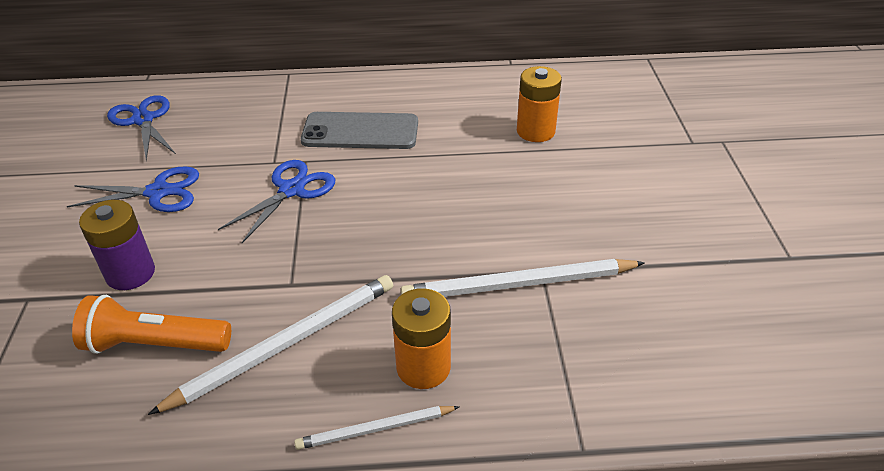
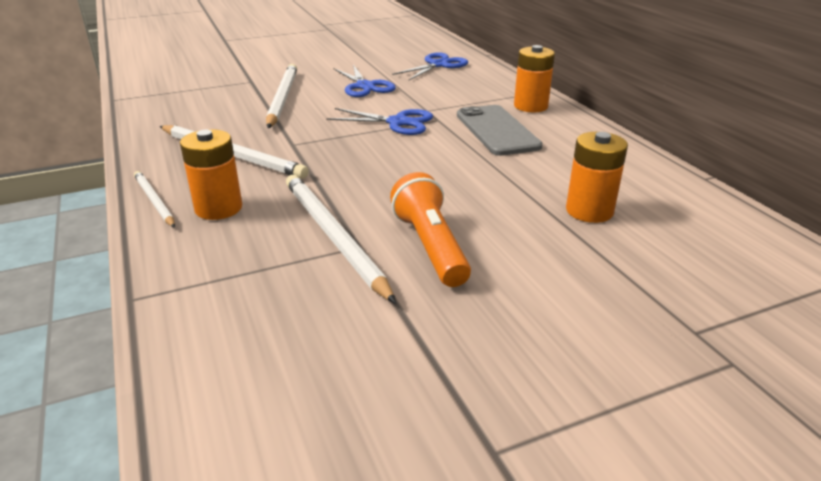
camera: 70 degrees right, 10 degrees down
(130, 273) = (282, 98): purple battery -> white pencil
(155, 344) = (222, 118): orange flashlight -> orange flashlight (430, 246)
(319, 95) = (530, 106): none -> orange battery

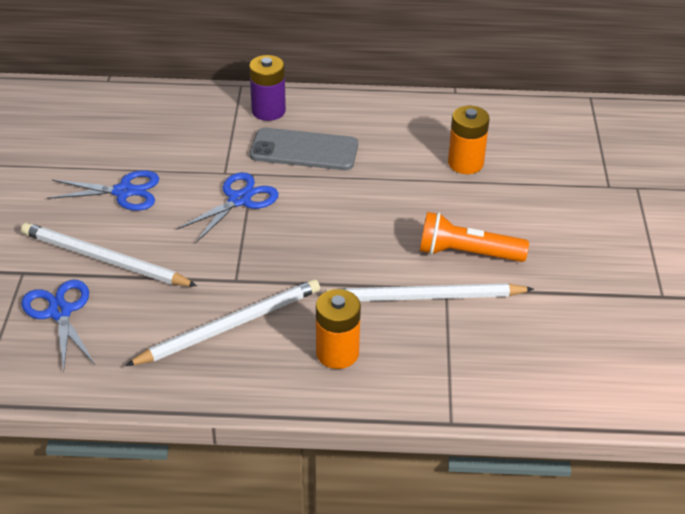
camera: 65 degrees left, 10 degrees up
(154, 201) = (295, 393): white pencil -> none
(438, 65) = (107, 122): blue scissors -> blue scissors (60, 312)
(530, 106) = (268, 111): orange battery -> purple battery

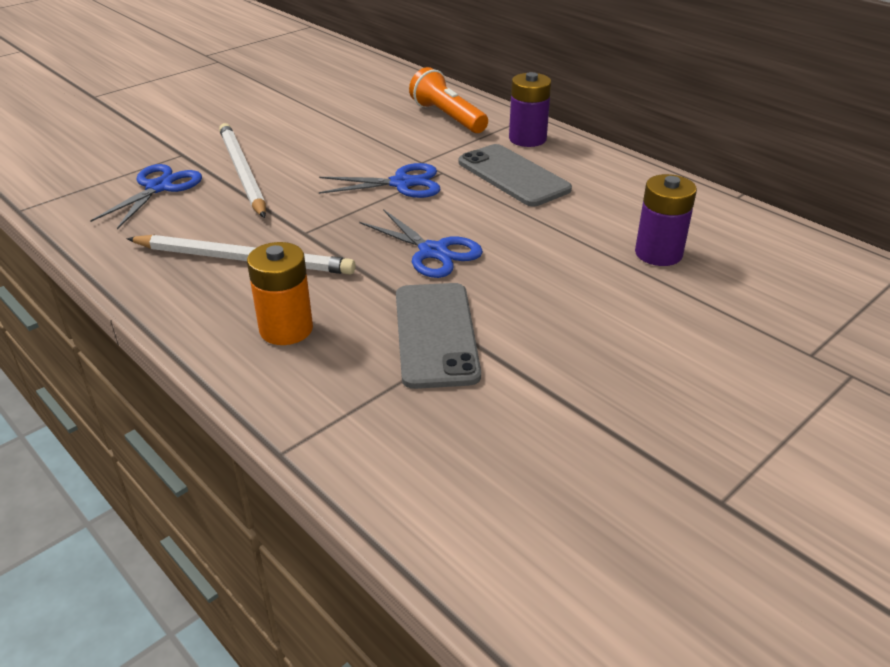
camera: 45 degrees right, 5 degrees down
(124, 192) = (328, 140): blue scissors -> blue scissors (433, 252)
(424, 297) = (436, 334): white pencil -> grey phone
(465, 163) = (658, 253): orange battery -> purple battery
(467, 253) = (539, 324): orange flashlight -> orange flashlight (448, 117)

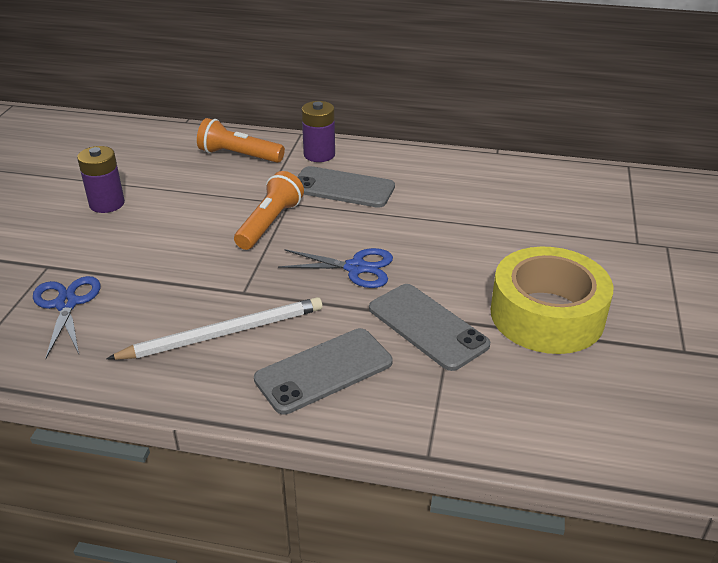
camera: 35 degrees left, 0 degrees up
(242, 172) = (126, 262): white pencil -> none
(286, 329) = (324, 371): orange battery -> grey phone
(401, 183) = (269, 223): blue scissors -> orange flashlight
(585, 381) = (547, 315): none -> yellow tape
(658, 253) = (495, 211): purple battery -> purple battery (107, 204)

